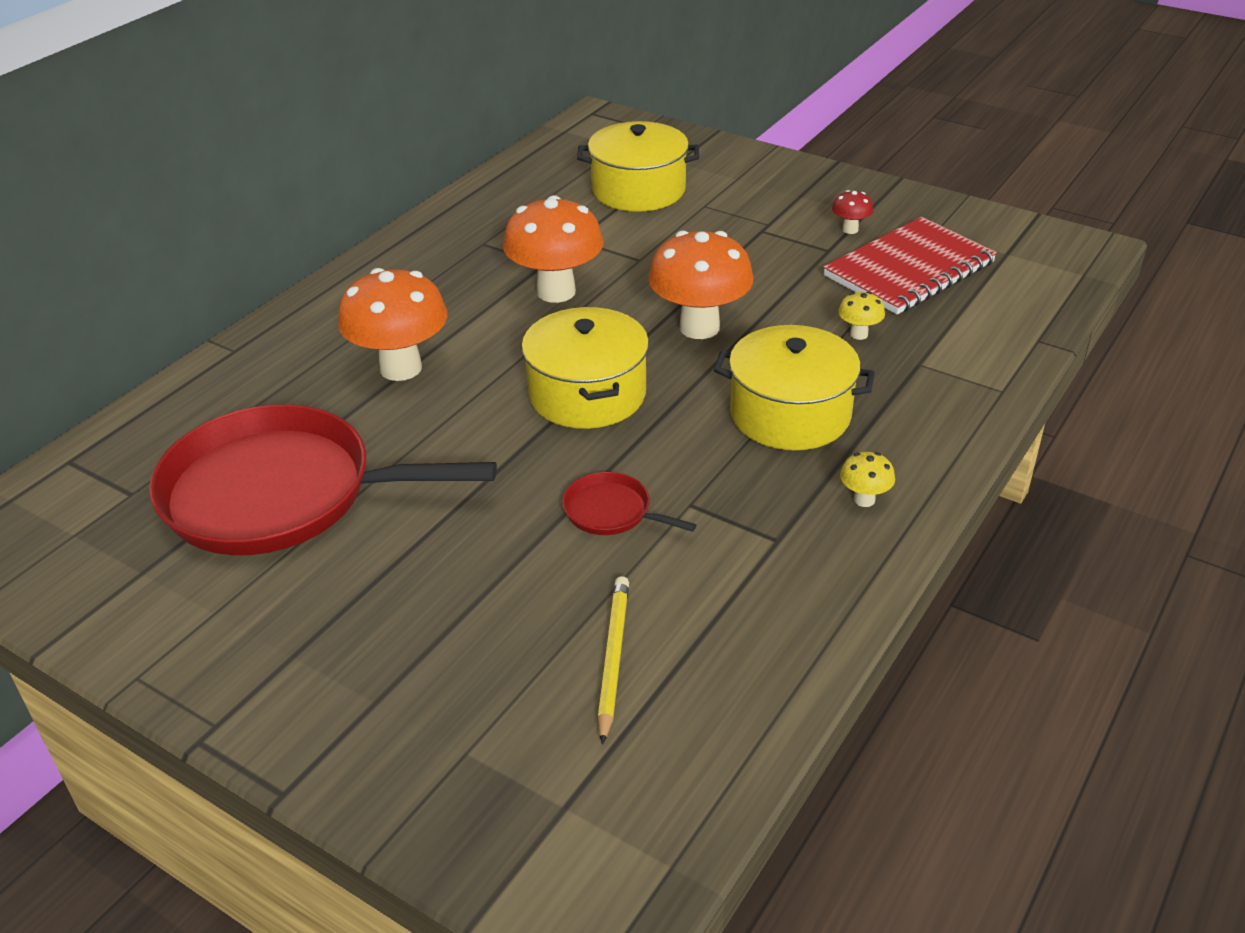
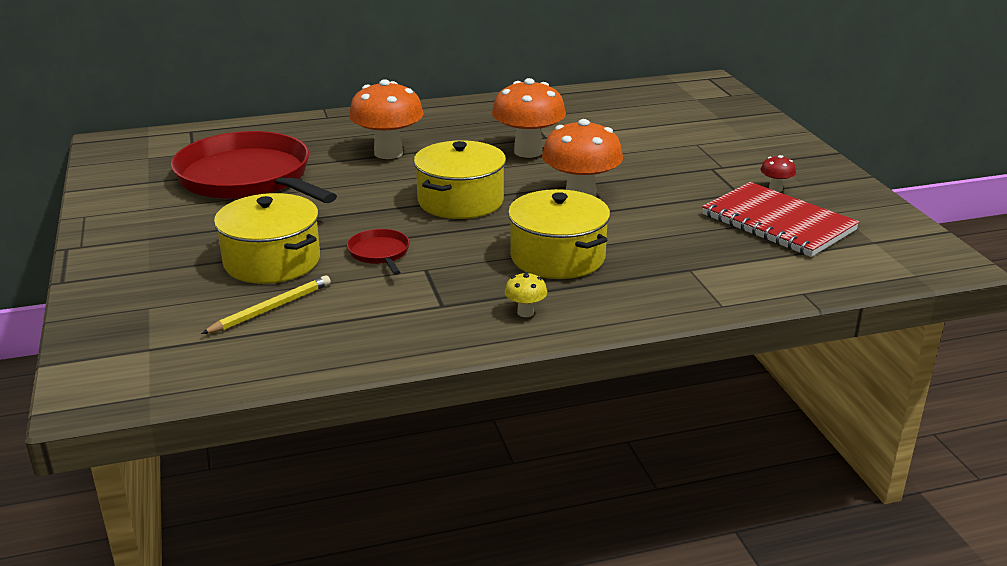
camera: 40 degrees right, 10 degrees down
(638, 190) = (667, 123): yellow pot -> yellow pot (272, 261)
(859, 334) = (676, 239): yellow mushroom -> none
(909, 269) = (778, 222): red notebook -> red notebook turned 45 degrees clockwise

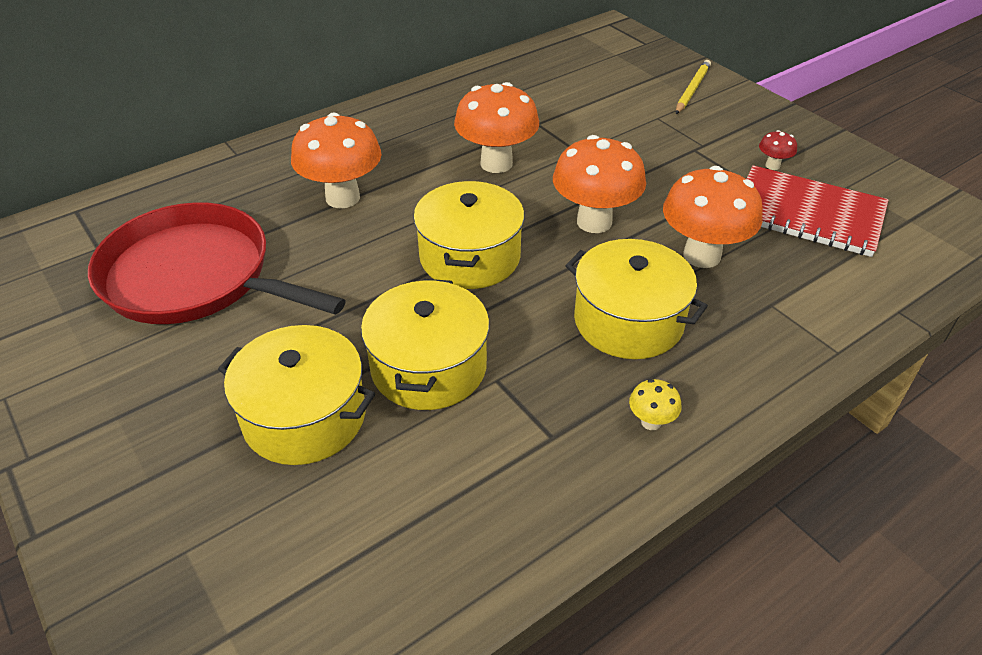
camera: 20 degrees left, 15 degrees up
(271, 308) = (350, 504): yellow pencil -> yellow pencil (692, 89)
(380, 253) = (428, 367): red pan -> yellow pot
(655, 231) = (702, 255): none -> orange mushroom

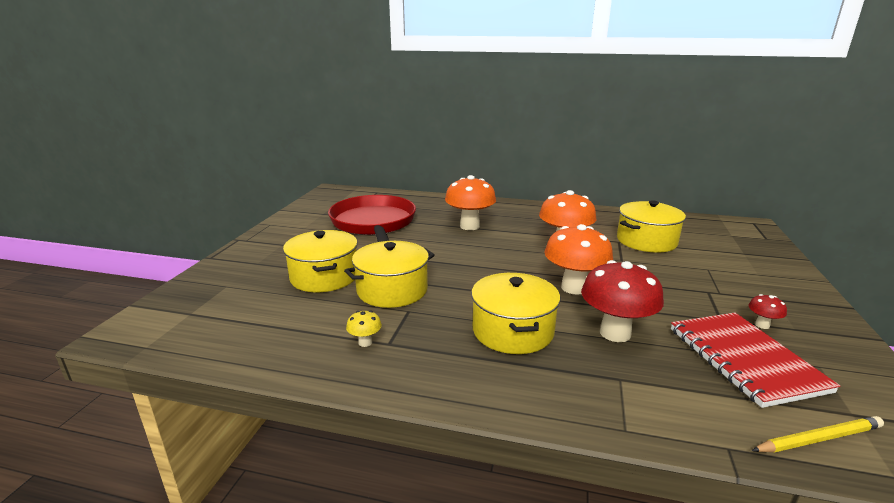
camera: 50 degrees right, 20 degrees down
(470, 257) = (483, 268): yellow pot -> yellow pot (646, 241)
(651, 422) = (442, 372): yellow mushroom -> yellow mushroom (365, 342)
(692, 89) = (763, 268): yellow pencil -> yellow pencil (818, 439)
(702, 255) = (615, 333): orange mushroom -> red mushroom

